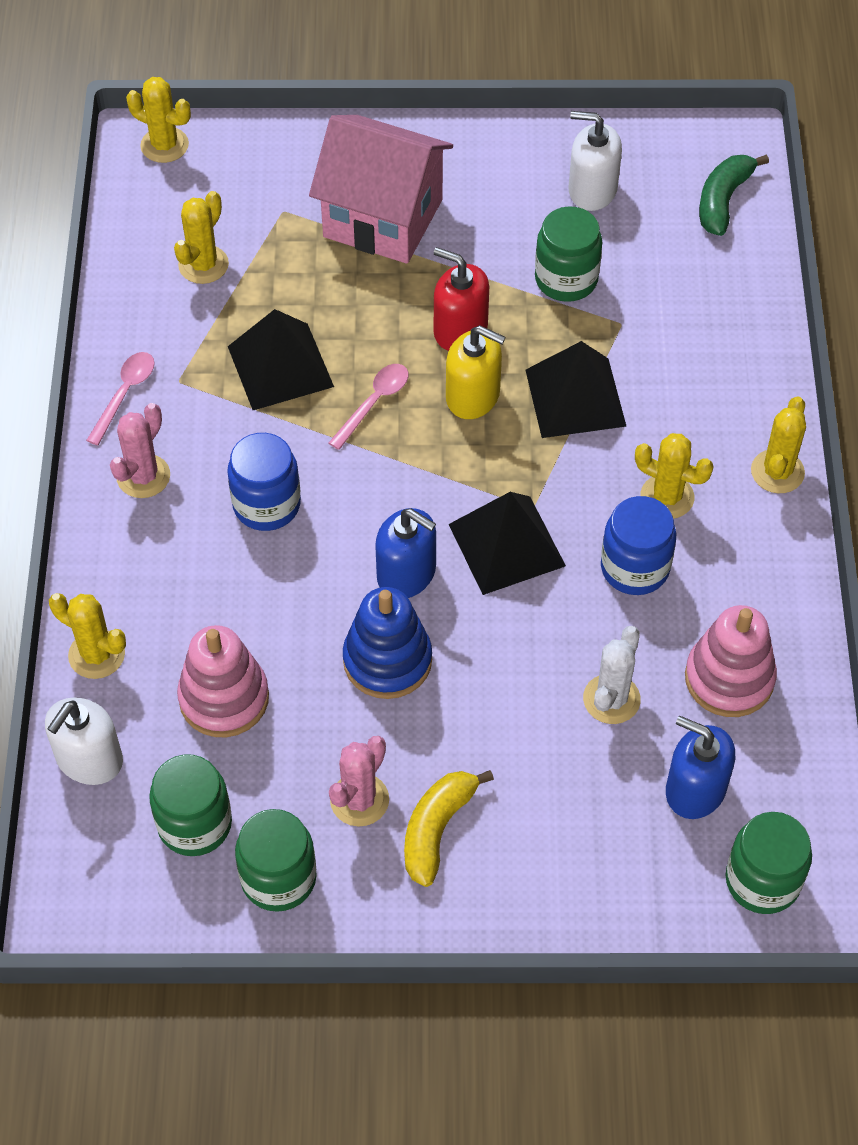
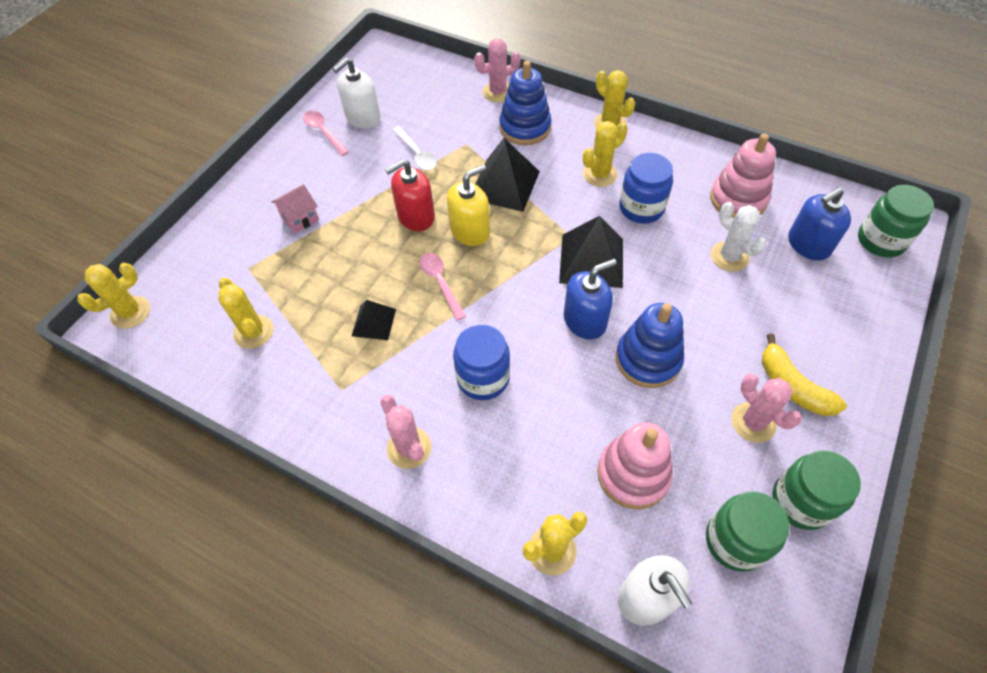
camera: 60 degrees left, 0 degrees up
(125, 394) = (327, 430): pink spoon -> pink spoon (323, 132)
(280, 366) = (373, 322): black pyramid -> black pyramid, size x0.57
(383, 218) = (300, 219): pink house -> pink house, size x0.42
(566, 279) = (416, 154): green jar -> white spoon
(699, 375) = (525, 127): none -> blue stacking toy
(723, 200) = (415, 71): green banana -> none
(748, 314) = (498, 92): none -> pink cactus

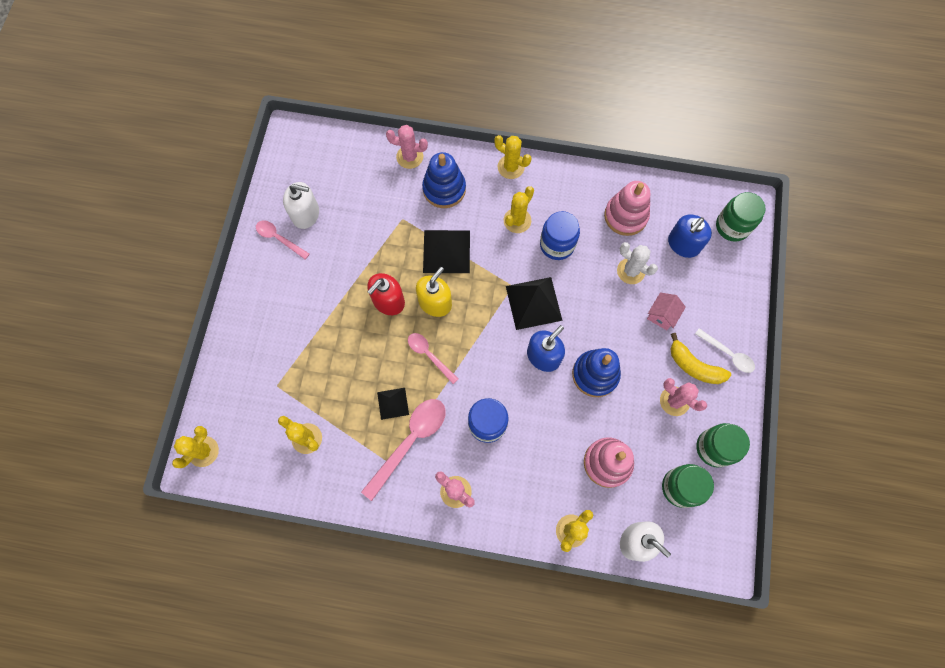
camera: 20 degrees left, 15 degrees up
(300, 219) = (297, 329): pink house -> pink house (662, 315)
(363, 117) = (306, 214): white soap dispenser -> white soap dispenser turned 105 degrees counterclockwise
(375, 371) = (410, 442): none -> pink spoon
(416, 154) = (366, 240): white spoon -> white spoon (728, 354)
(498, 92) = (409, 157): pink cactus -> pink cactus turned 45 degrees clockwise

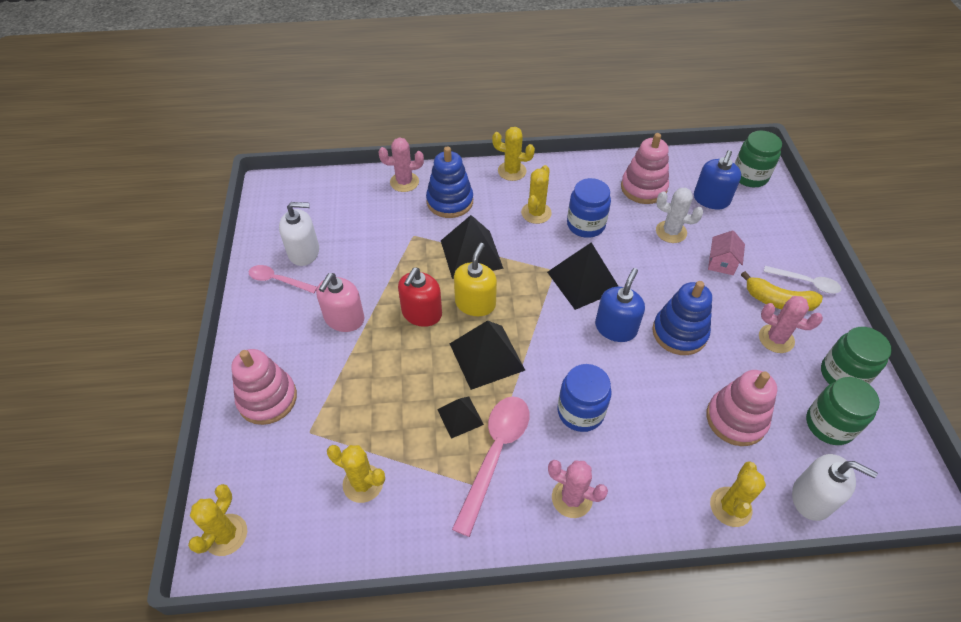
camera: 15 degrees left, 20 degrees down
(251, 349) = (267, 399): none -> pink stacking toy
(324, 290) = (344, 319): none -> pink soap dispenser
(429, 355) = (486, 356): pink spoon -> black pyramid

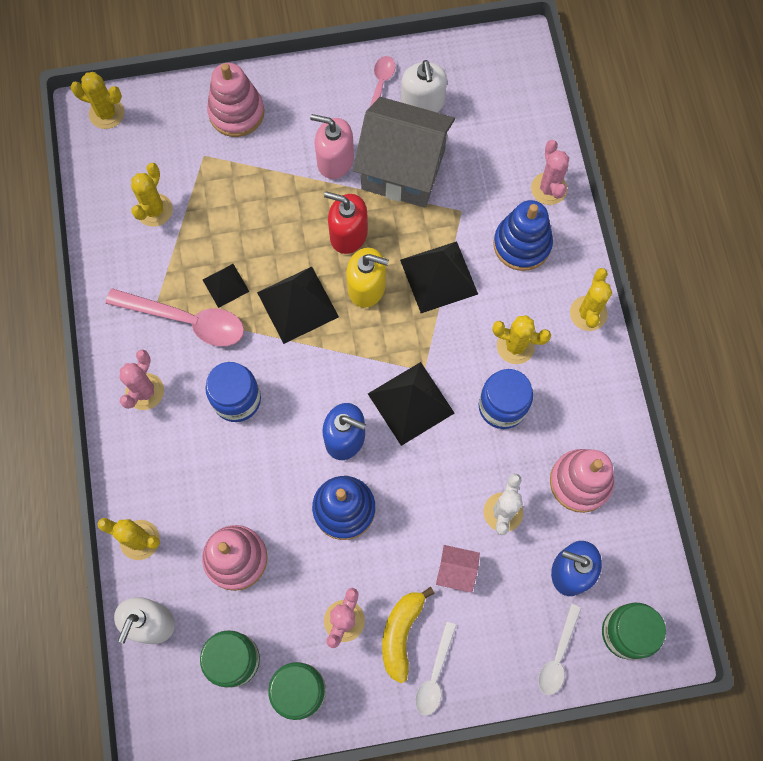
camera: 85 degrees right, 20 degrees up
(366, 270) = (403, 170): none -> grey house
(774, 212) = (558, 656): none -> white spoon

